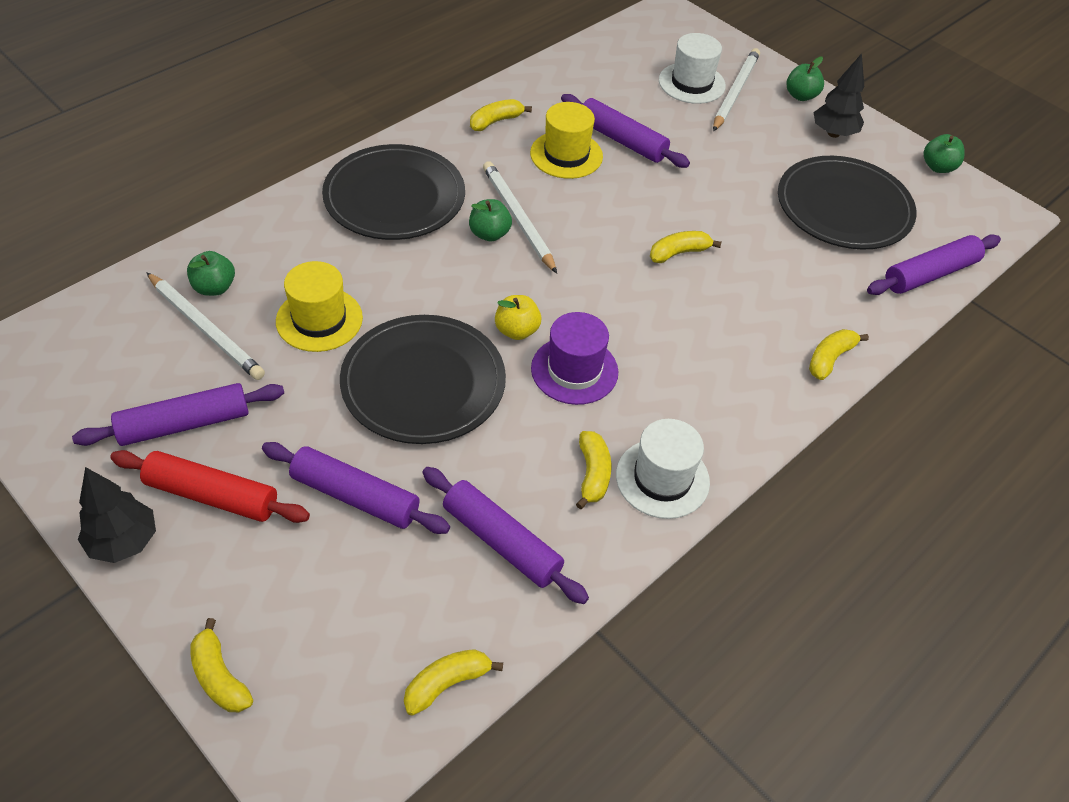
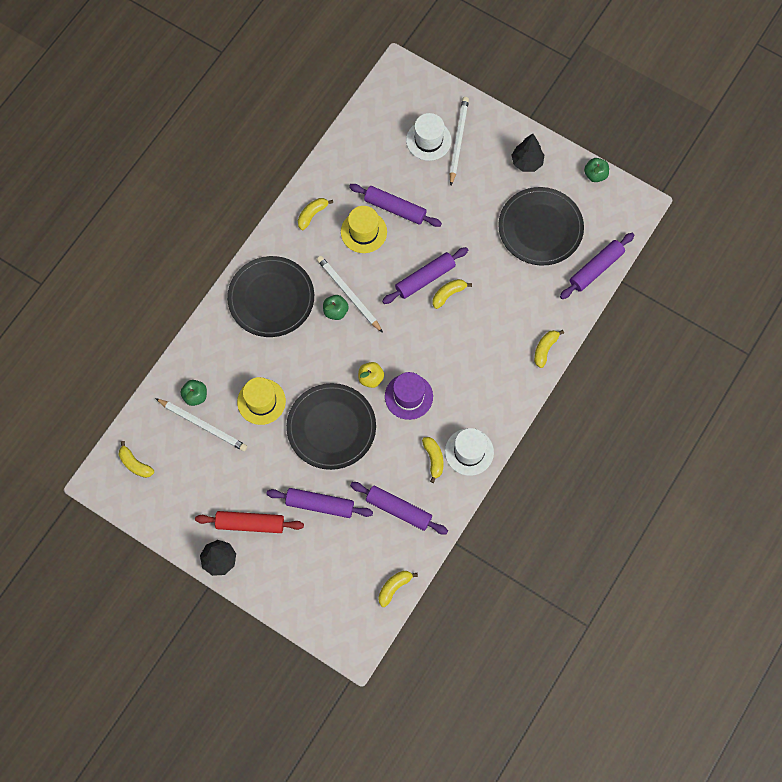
camera: 10 degrees left, 20 degrees up
(184, 424) = (218, 487): purple rolling pin -> purple rolling pin (425, 278)
(220, 677) = (292, 612): yellow banana -> yellow banana (135, 464)
(801, 96) = (501, 131): green apple -> none

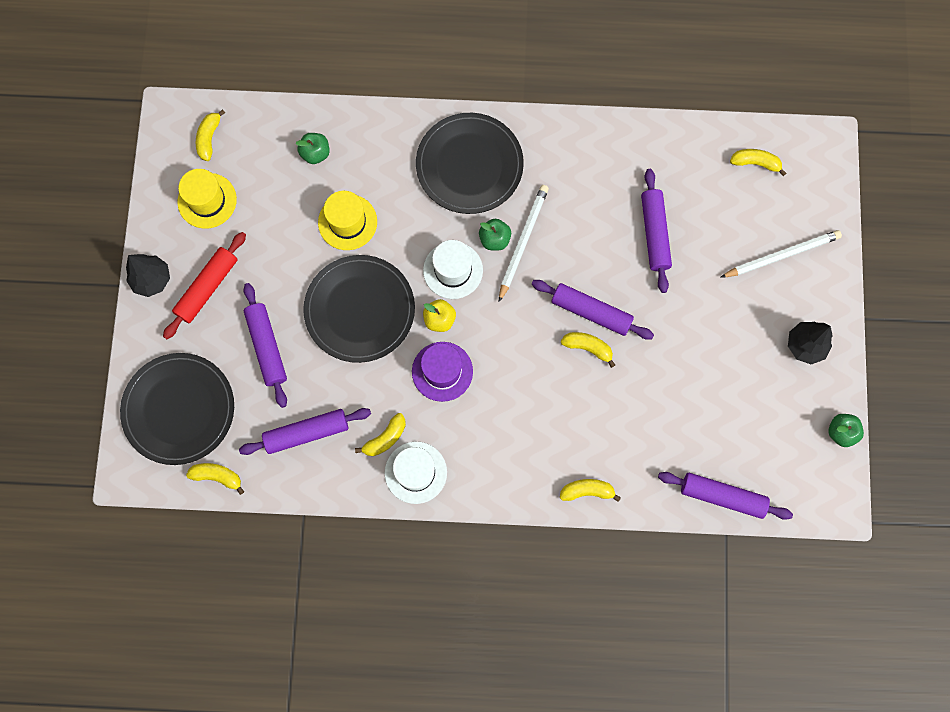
camera: 60 degrees right, 5 degrees up
(203, 425) = (288, 179): white pencil -> none
(250, 524) = (207, 288): red rolling pin -> red rolling pin turned 60 degrees clockwise
(312, 215) = (591, 152): yellow banana -> yellow banana (755, 163)
(363, 232) = (605, 216): yellow hat -> yellow hat (207, 200)
(398, 510) = (306, 433): purple rolling pin -> purple rolling pin turned 75 degrees clockwise
(428, 140) = (761, 223): white hat -> white hat (453, 270)
(540, 228) = (733, 405): black plate -> black plate (179, 409)

